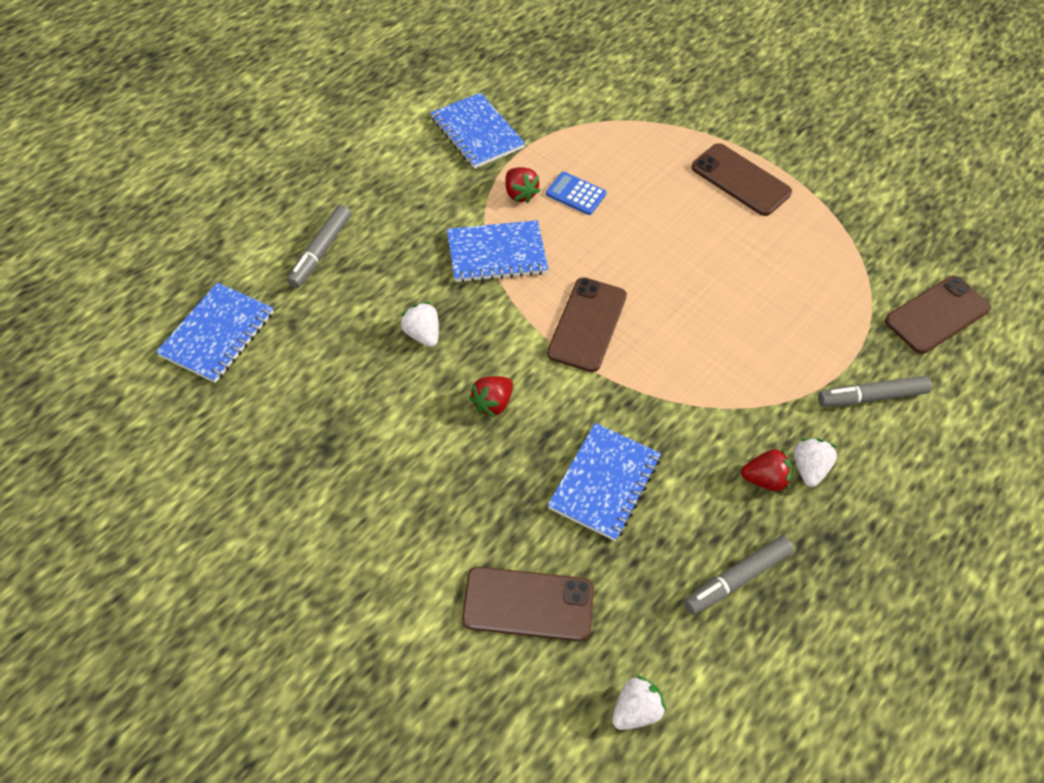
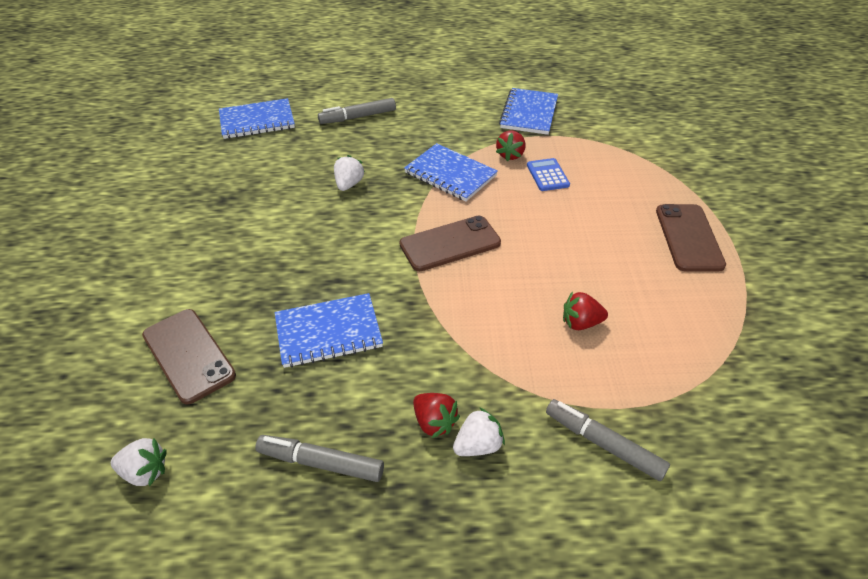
camera: 50 degrees right, 10 degrees down
(492, 403) = (332, 242): red strawberry -> red strawberry (580, 323)
(937, 315) = (756, 438): brown phone -> none

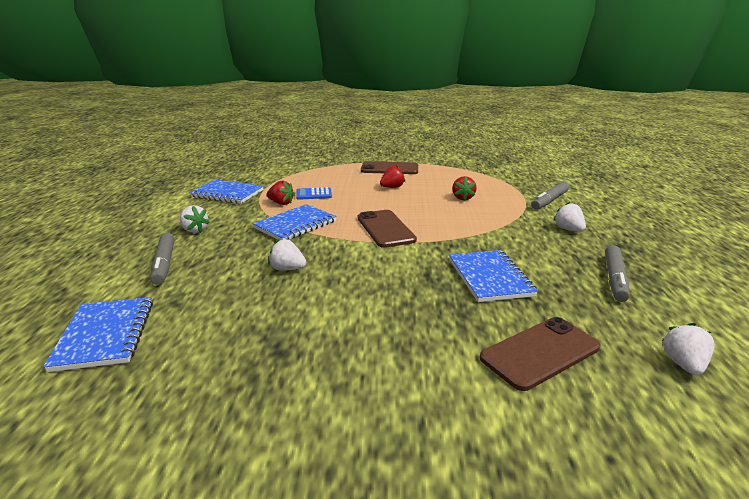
camera: 85 degrees left, 20 degrees down
(427, 115) = (194, 230): none -> white strawberry
(434, 422) = (558, 241): red strawberry -> red strawberry (392, 187)

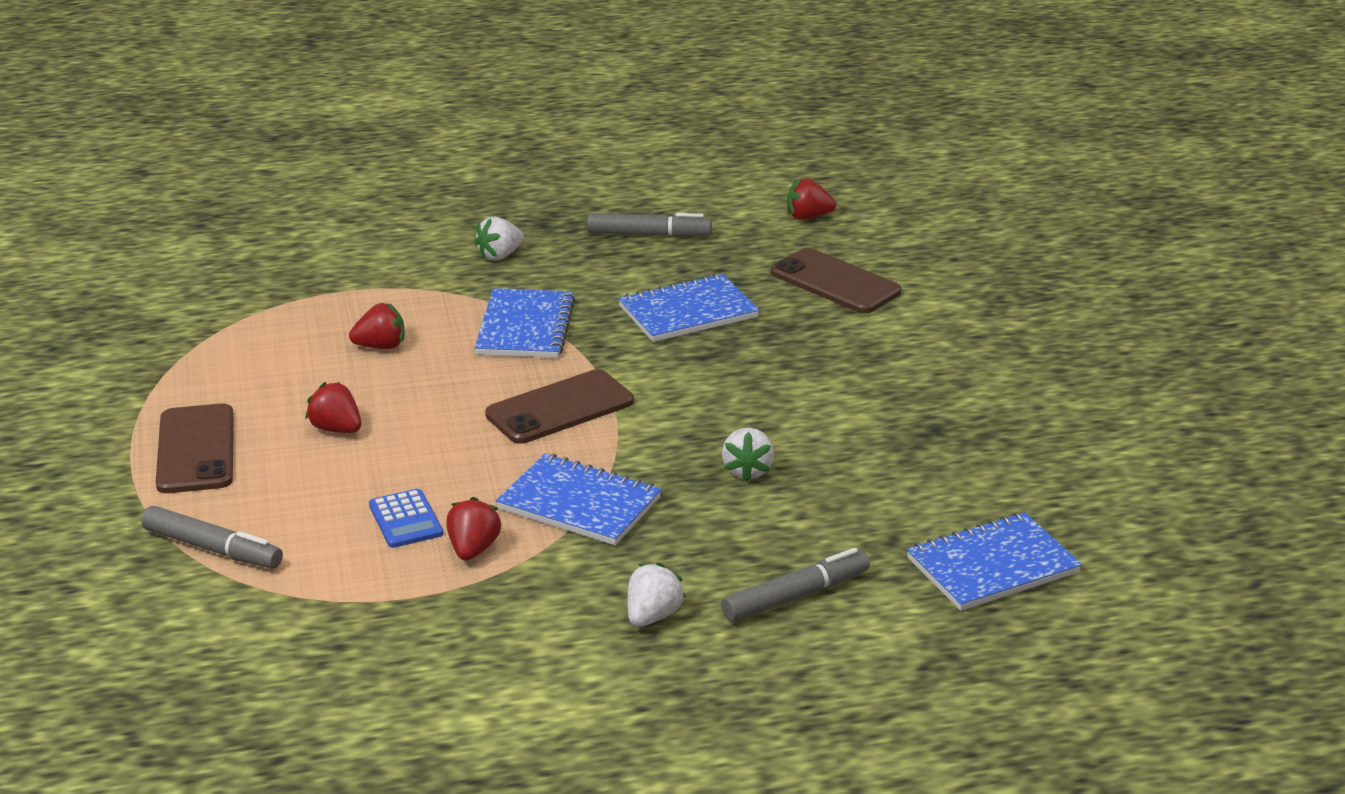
camera: 105 degrees left, 5 degrees up
(227, 193) = (434, 645): blue notebook -> blue notebook (525, 327)
(549, 201) = (374, 267): grey marker -> grey marker (213, 549)
(683, 364) = (808, 217): white strawberry -> red strawberry

